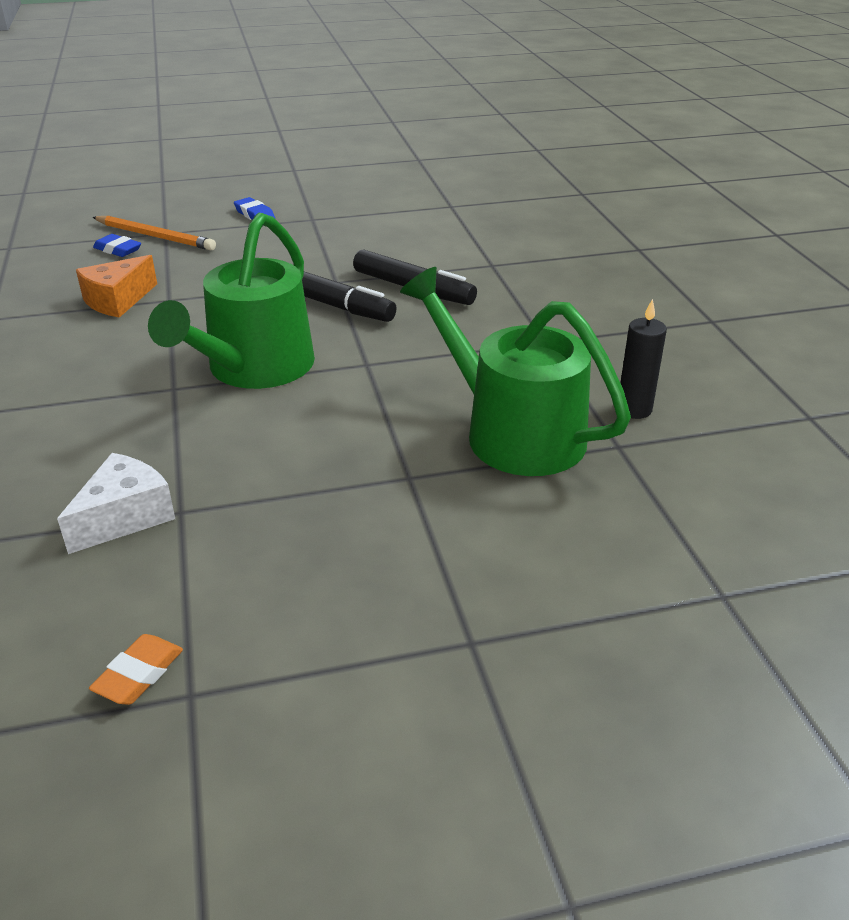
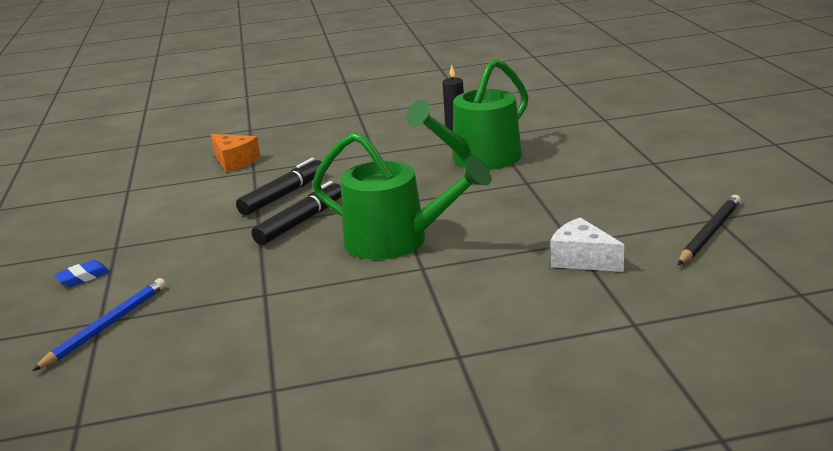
camera: 85 degrees left, 10 degrees down
(118, 250) = (130, 343): blue eraser -> none
(118, 300) = (257, 320): orange cheese -> orange cheese (234, 161)
(139, 674) = (709, 233): orange eraser -> black pencil
(155, 236) = (106, 326): orange pencil -> blue pencil

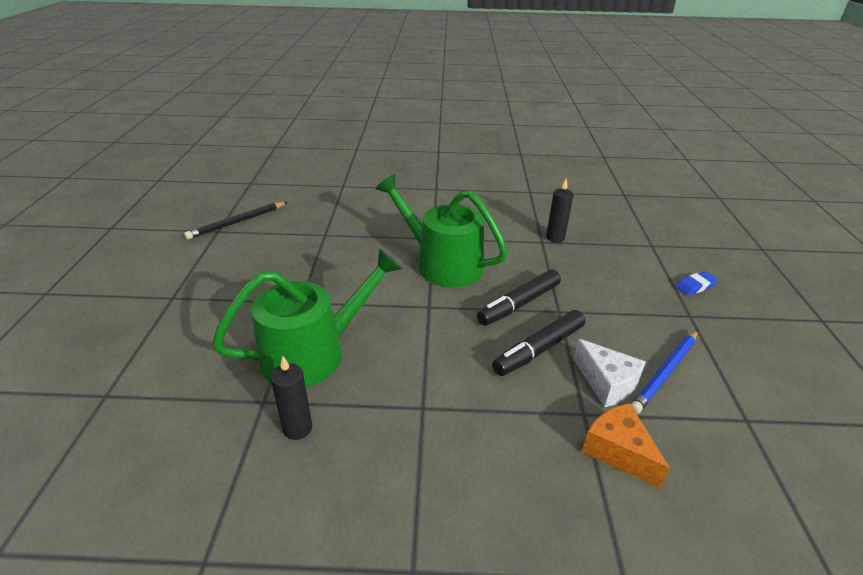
camera: 170 degrees left, 10 degrees up
(106, 326) = (644, 241): blue pencil -> blue pencil (665, 372)
(243, 304) = (555, 238): none -> black candle
(582, 259) = (331, 222): white cheese -> white cheese (606, 383)

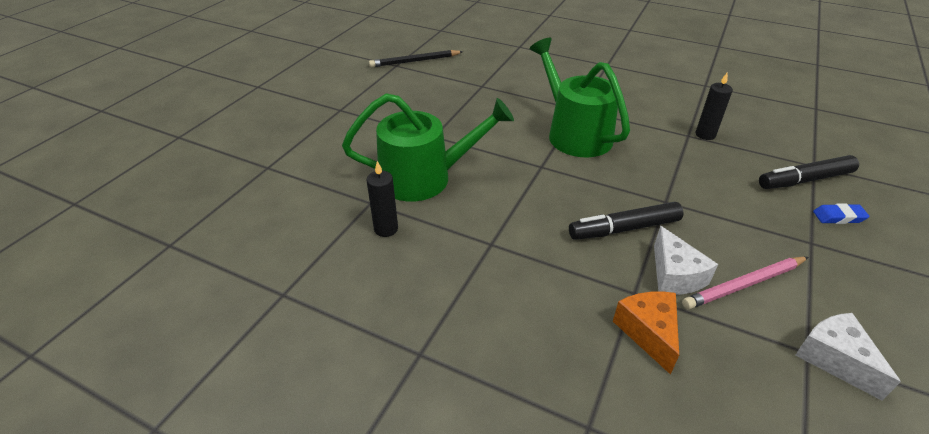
camera: 25 degrees right, 5 degrees up
(519, 304) = (628, 185): black marker -> black marker (805, 180)
(665, 372) = (744, 284): blue pencil -> pink pencil
(768, 419) = (834, 359): none -> white cheese

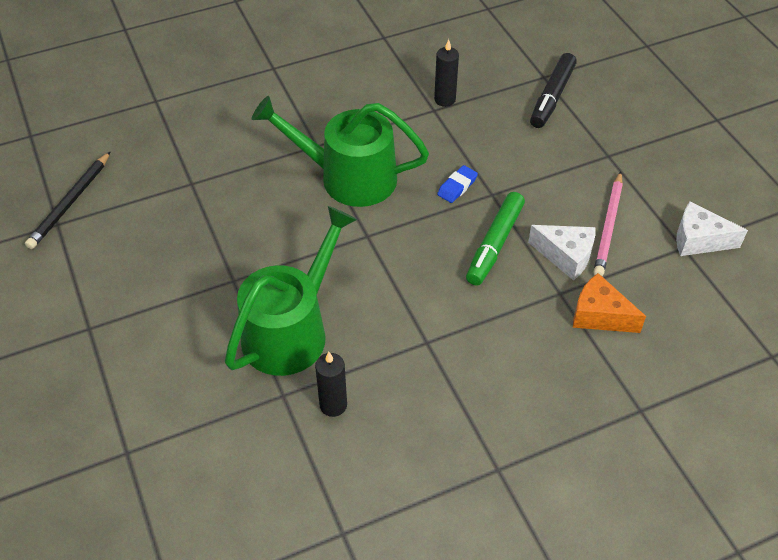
camera: 50 degrees left, 10 degrees up
(624, 229) = (494, 244): black marker -> green marker
(838, 217) = (601, 118): blue eraser -> blue eraser (457, 187)

